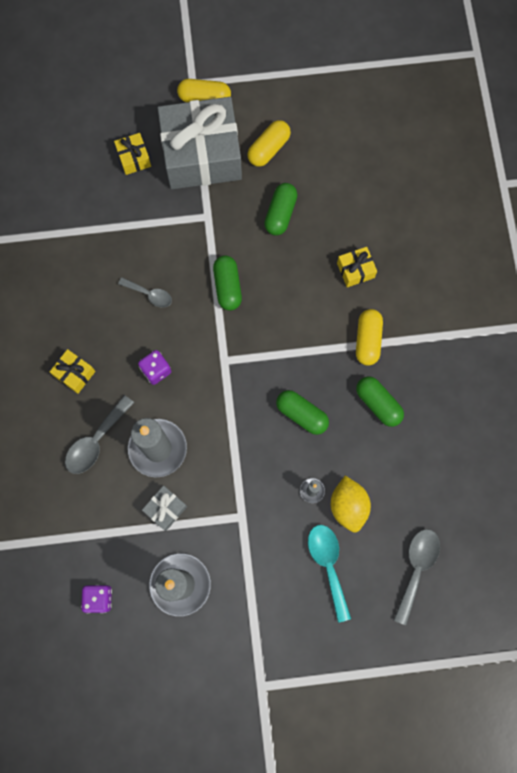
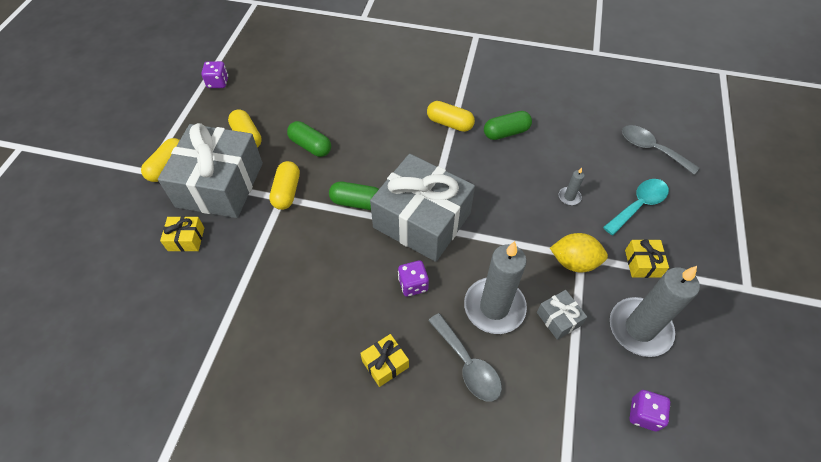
camera: 70 degrees left, 20 degrees down
(149, 294) = (333, 267): grey spoon -> none
(216, 218) = (287, 192): none -> yellow capsule
(229, 354) = (422, 220): none -> grey gift
(301, 414) = (498, 184): green capsule -> none
(328, 565) = (638, 205): turquoise spoon -> turquoise spoon turned 135 degrees clockwise
(330, 83) = (218, 83): none -> purple dice
(348, 506) = (589, 176): yellow lemon -> yellow lemon (574, 262)
(355, 270) = (387, 113): yellow gift -> yellow gift (642, 263)

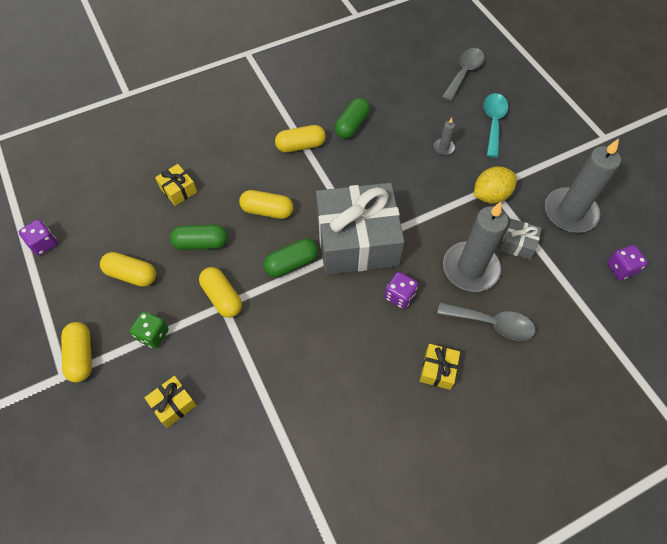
camera: 40 degrees left, 5 degrees up
(220, 185) = (153, 335): grey gift -> green dice
(377, 154) = (267, 210): none -> yellow capsule
(642, 263) = (532, 164): yellow gift -> yellow gift (178, 190)
(651, 149) = (464, 73): grey spoon -> grey spoon turned 120 degrees clockwise

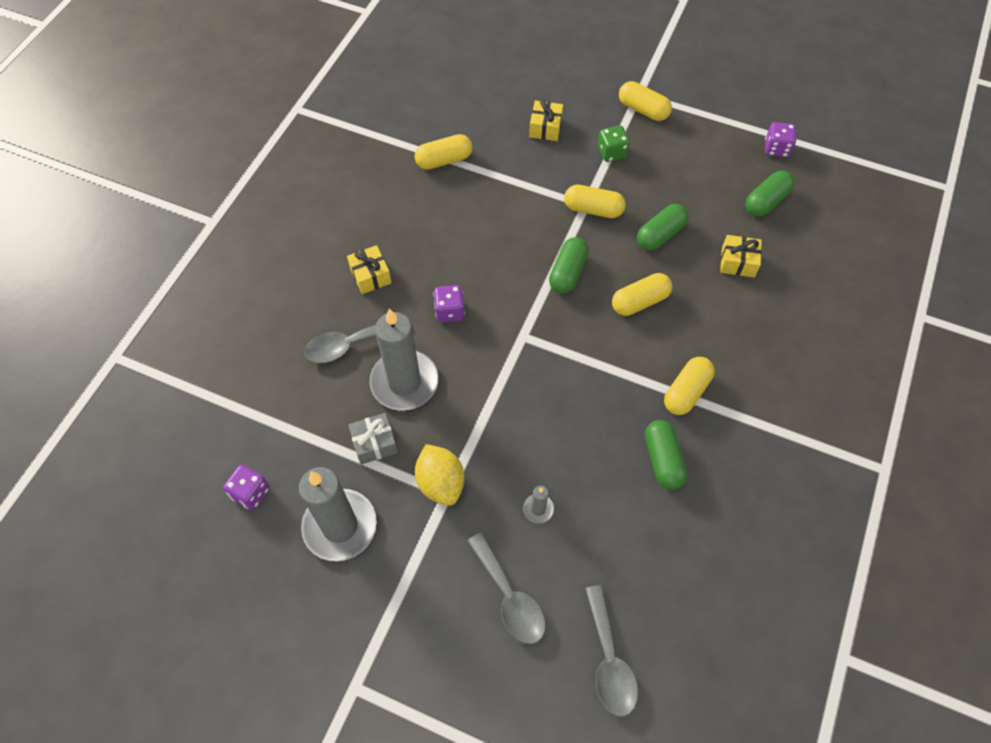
camera: 140 degrees right, 0 degrees up
(106, 213) = (766, 202): none -> green capsule
(132, 274) = (681, 176): yellow capsule -> yellow capsule (444, 160)
(357, 241) = (531, 333): grey gift -> none
(490, 195) = (441, 483): yellow lemon -> yellow lemon turned 45 degrees counterclockwise
(493, 122) = (509, 597): turquoise spoon -> grey spoon

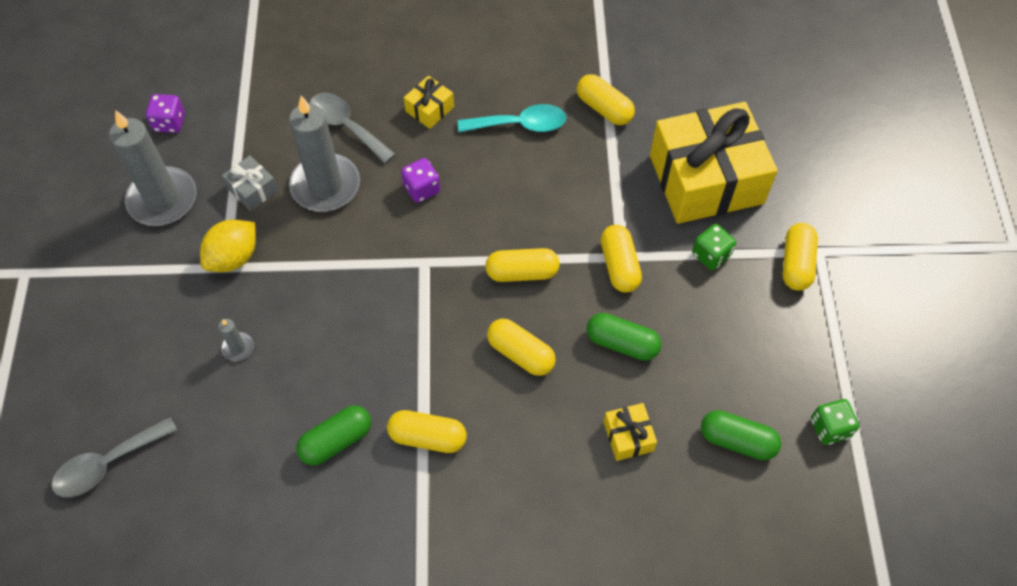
camera: 65 degrees right, 0 degrees up
(426, 219) = (520, 125): none -> turquoise spoon
(509, 597) = (141, 357): grey spoon -> none
(545, 128) = (706, 179): yellow gift -> yellow gift, size x2.45
(568, 273) = (522, 272): green capsule -> yellow capsule
(776, 149) = (829, 428): purple dice -> green dice

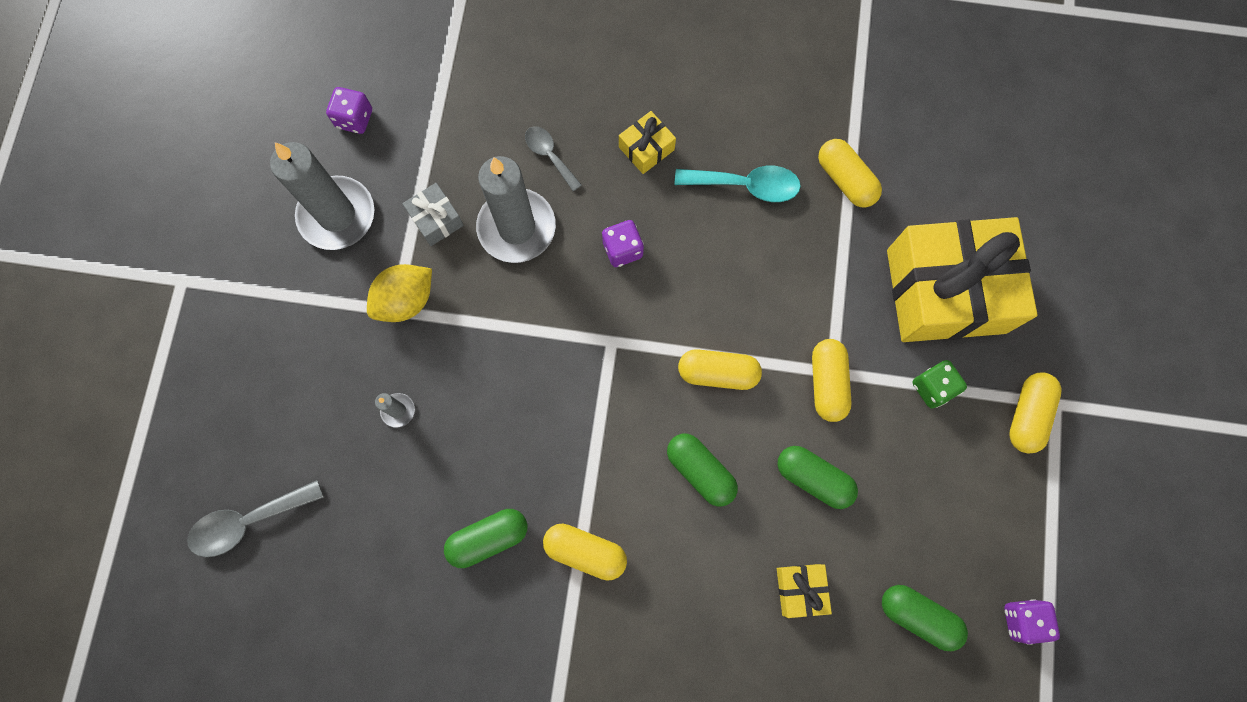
camera: 10 degrees right, 15 degrees up
(346, 126) = (549, 155): grey spoon -> grey spoon, size x0.65
(520, 353) = (700, 471): yellow capsule -> green capsule
(829, 428) = (1022, 620): green dice -> purple dice

